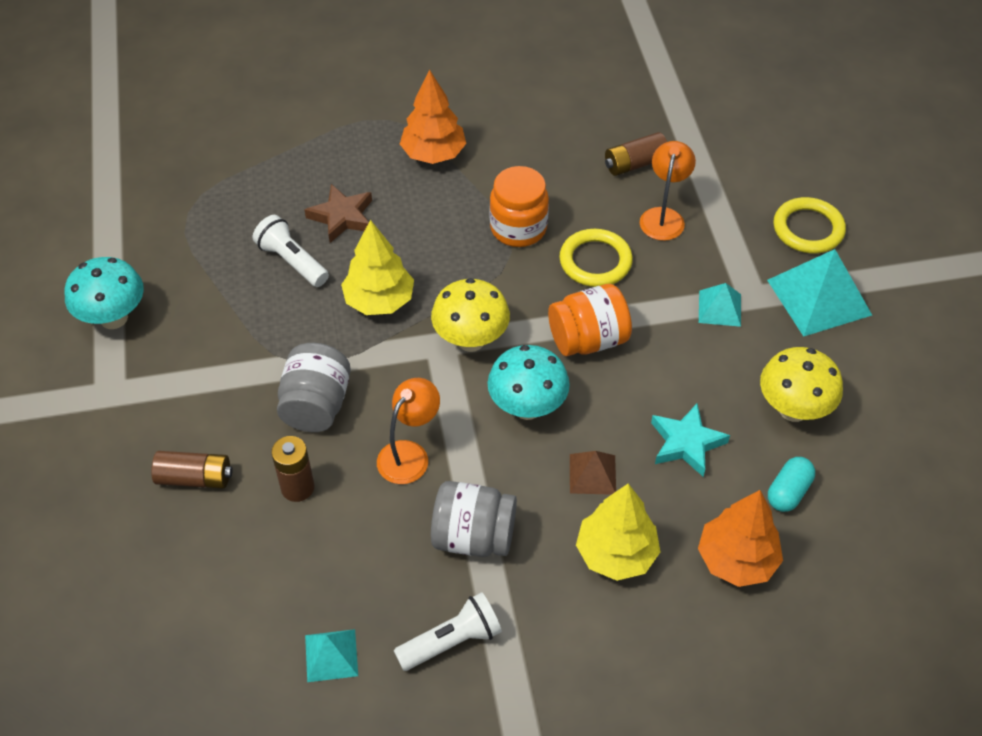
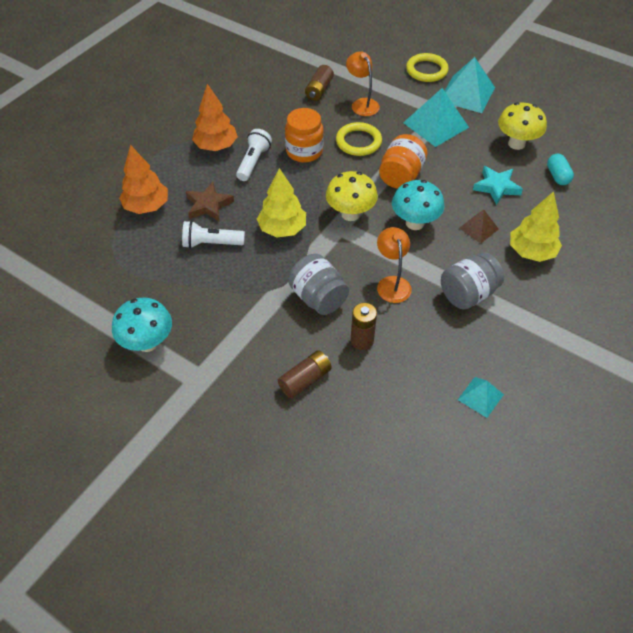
camera: 45 degrees left, 0 degrees up
(451, 641) = (520, 344): white flashlight -> white flashlight (253, 162)
(719, 308) = (435, 125): turquoise pyramid -> turquoise pyramid, size x1.85
(736, 560) = (575, 216): orange tree -> orange tree (146, 206)

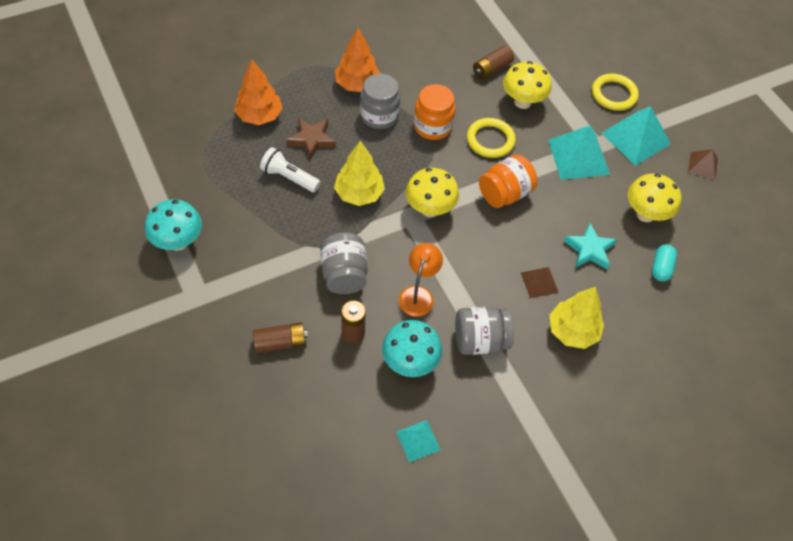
camera: 25 degrees right, 5 degrees up
(253, 162) = (379, 116): white flashlight -> grey jar
(362, 104) = (522, 102): orange lamp -> yellow mushroom
(415, 223) = (482, 247): turquoise mushroom -> turquoise mushroom (410, 362)
(529, 92) = (702, 165): none -> brown pyramid

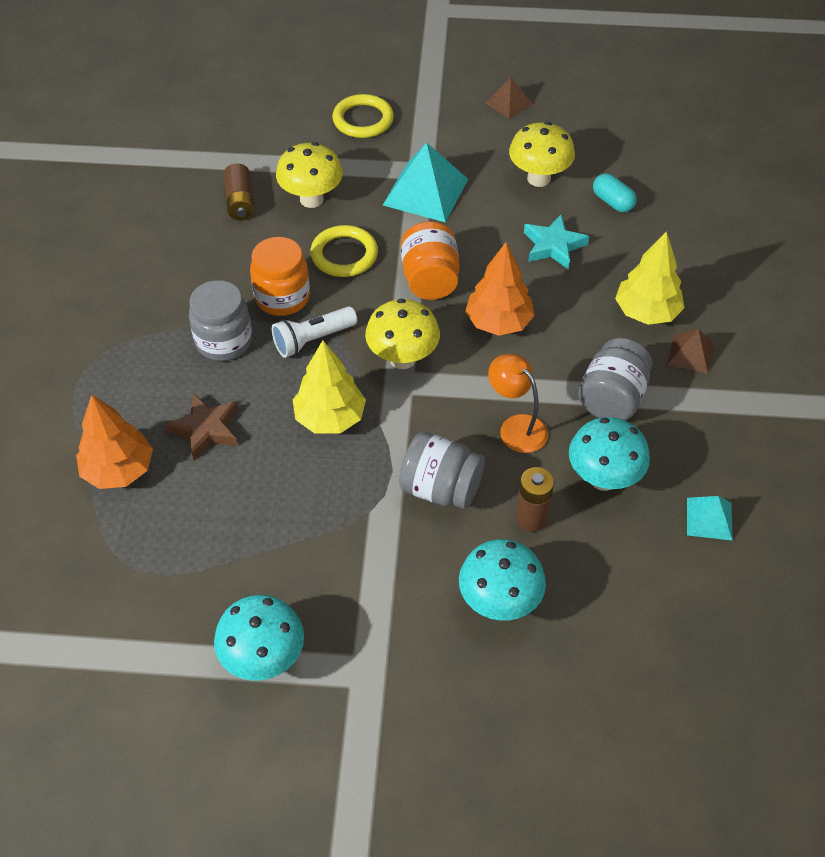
camera: 55 degrees left, 5 degrees down
(280, 342) = (499, 602): brown battery -> turquoise mushroom
(289, 177) = (249, 481): white flashlight -> white flashlight (313, 340)
(357, 85) = (154, 340): orange tree -> orange tree (498, 322)
(539, 282) = (568, 309): brown pyramid -> brown pyramid (690, 353)
(635, 138) = (435, 134): turquoise pyramid -> none

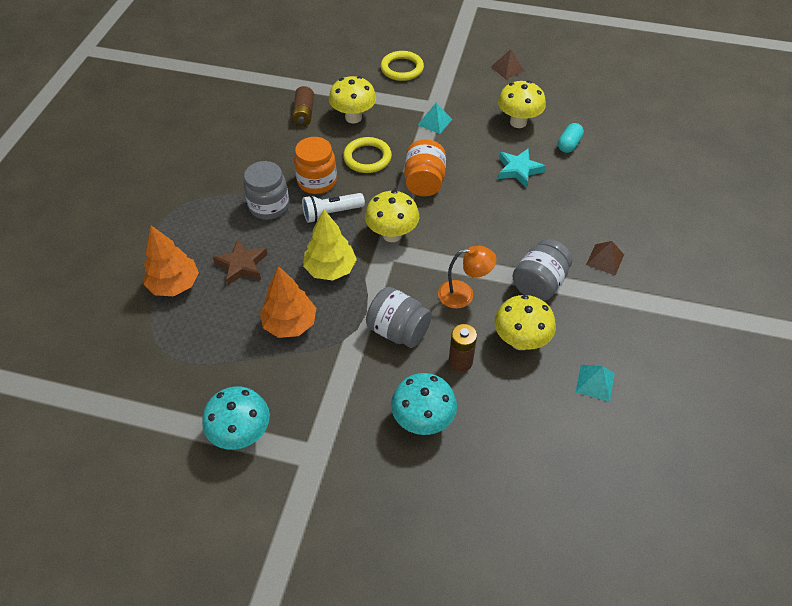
camera: 10 degrees right, 0 degrees up
(425, 192) = (434, 122): turquoise pyramid -> turquoise pyramid, size x0.54
(498, 322) = (467, 218): orange tree -> orange tree (290, 324)
(516, 427) = (463, 294): orange lamp -> orange lamp turned 120 degrees clockwise
(603, 478) = (520, 341): turquoise mushroom -> yellow mushroom
(612, 202) = (569, 144): turquoise capsule -> turquoise capsule turned 60 degrees clockwise
(646, 312) = (578, 225): yellow tree -> none

